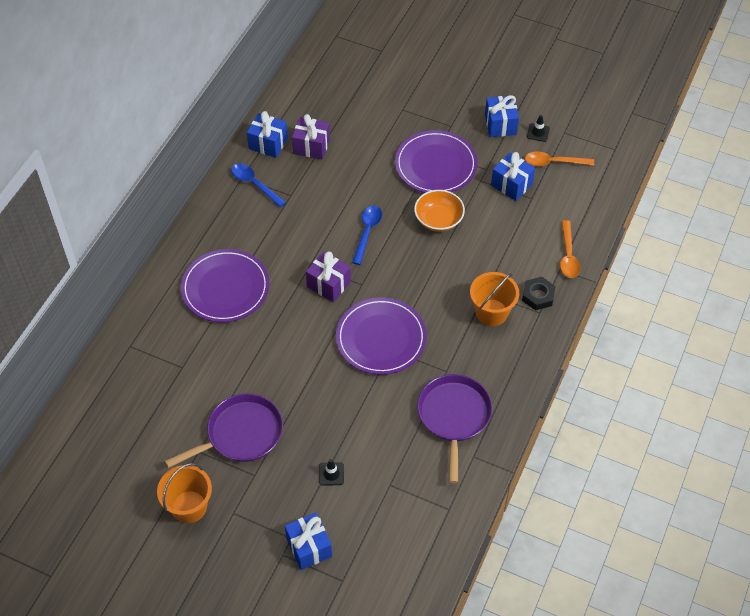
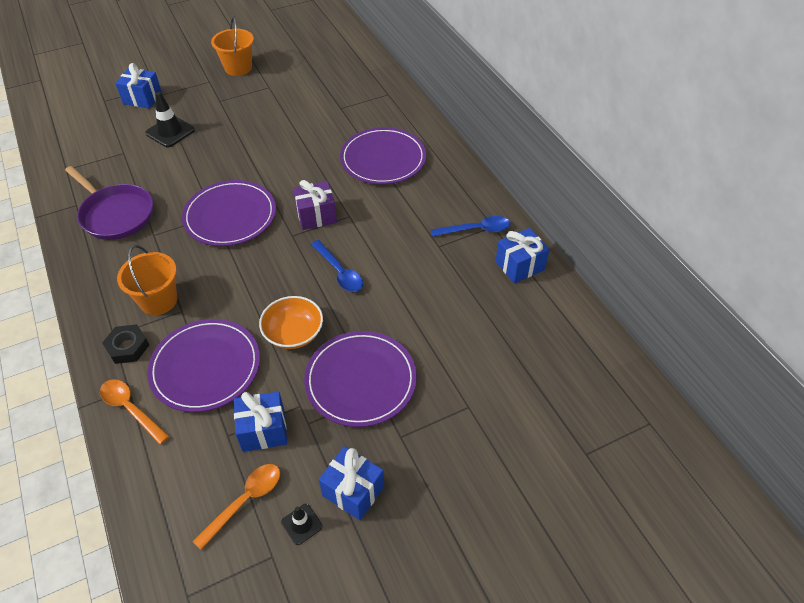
camera: 130 degrees right, 5 degrees down
(241, 434) = (254, 109): purple pan -> none
(311, 146) = (485, 295): purple gift -> none
(331, 474) = (170, 132): black traffic cone -> black traffic cone, size x1.78
(506, 244) = (205, 367): none -> purple plate

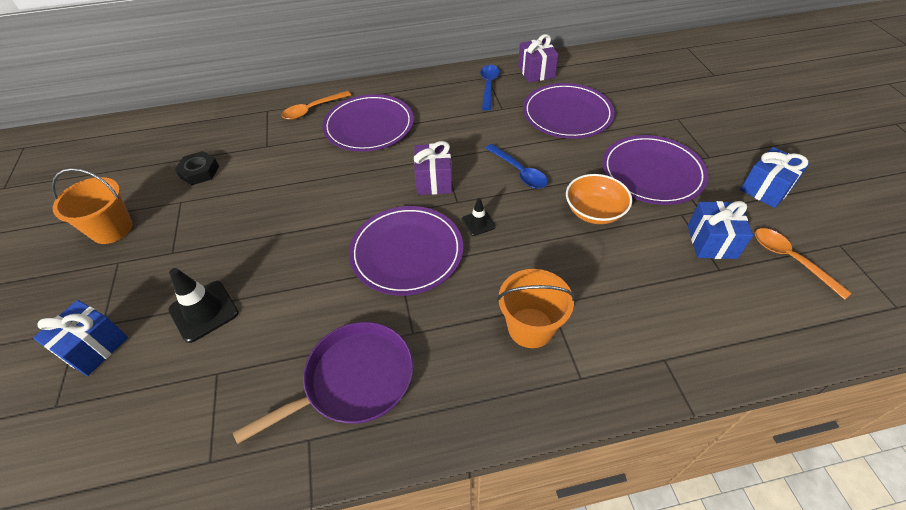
camera: 75 degrees left, 0 degrees up
(127, 347) = (602, 361): black nut -> black nut (199, 172)
(130, 409) = (693, 356): orange spoon -> orange spoon (312, 110)
(205, 367) = (634, 284): purple plate -> purple plate (567, 114)
(302, 524) = (804, 223): black traffic cone -> black traffic cone (478, 223)
(339, 272) = (519, 172): blue spoon -> blue spoon turned 75 degrees clockwise
(520, 266) = (536, 72): blue gift -> purple gift

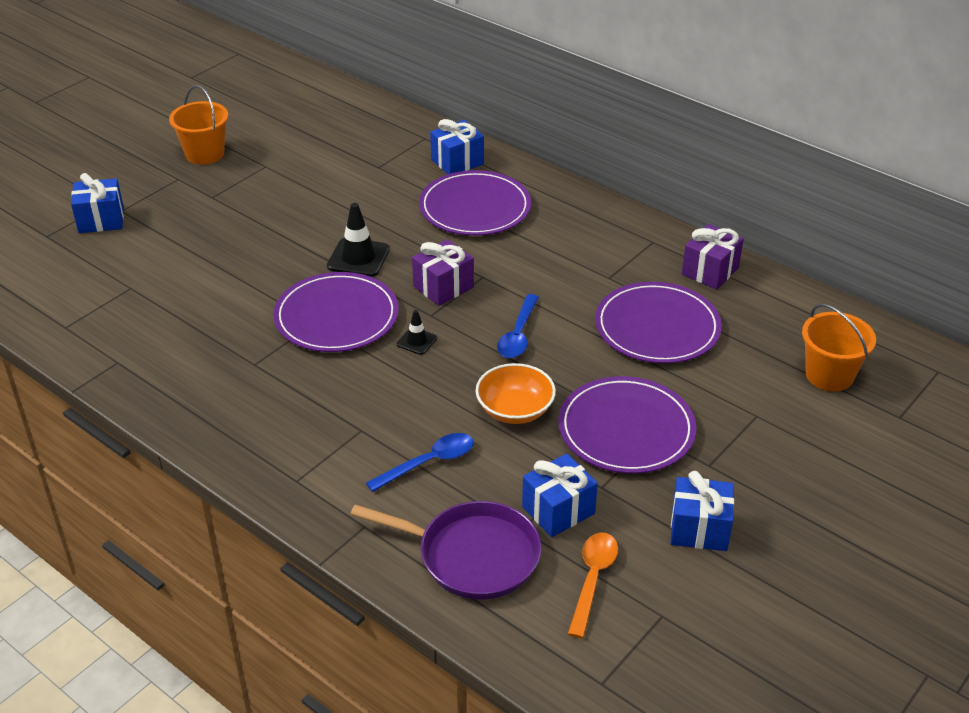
camera: 50 degrees right, 10 degrees down
(199, 172) = (307, 153): black nut -> none
(204, 311) = (175, 248): black traffic cone -> black traffic cone (358, 258)
(312, 110) = (457, 162): orange spoon -> blue gift
(354, 380) = (183, 357): purple pan -> purple pan (473, 556)
(488, 86) = (637, 250): blue spoon -> blue spoon (429, 462)
(530, 327) = (323, 428): orange bucket -> orange bucket (829, 375)

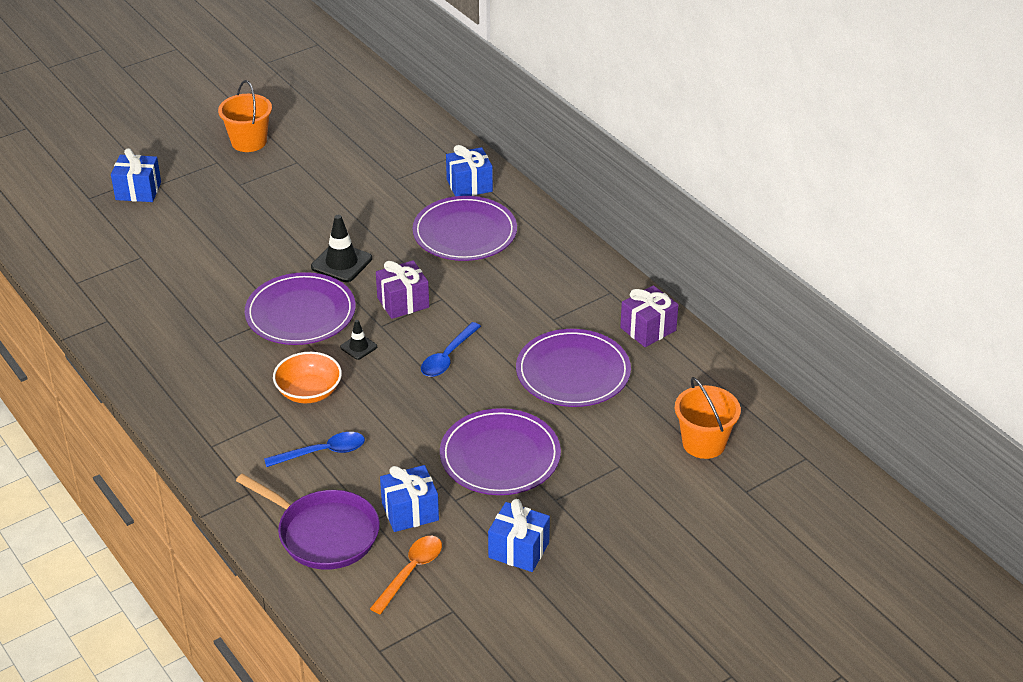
camera: 15 degrees right, 0 degrees up
(515, 410) = (414, 422): orange bowl -> orange bowl (309, 391)

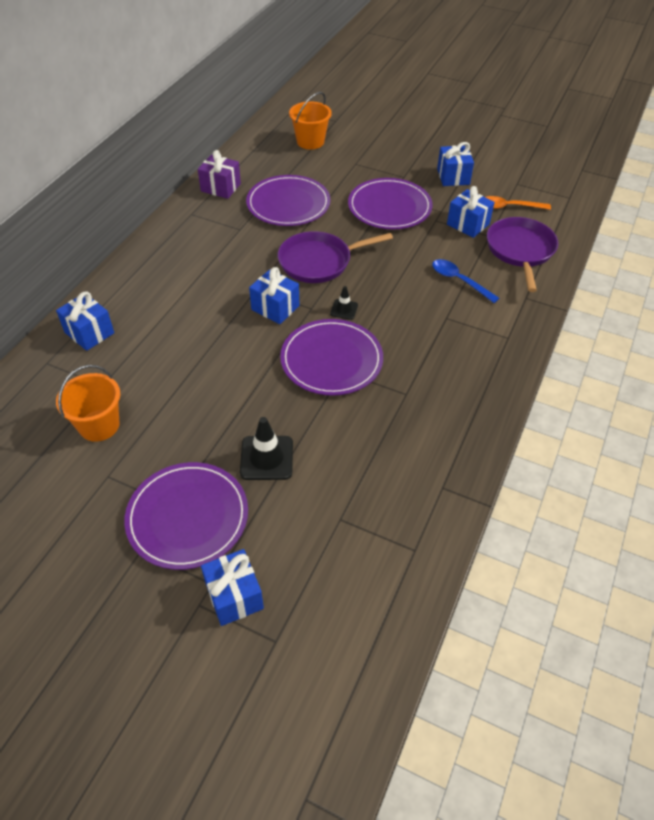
camera: 120 degrees left, 10 degrees up
(249, 142) = (86, 542): orange bucket -> orange bucket (99, 425)
(309, 391) = (411, 314): orange bowl -> none
(341, 263) = (250, 365): black traffic cone -> black traffic cone (266, 458)
(403, 302) = (275, 308): purple gift -> blue gift
(447, 357) = (318, 261): blue spoon -> purple pan
(464, 233) = (162, 309): purple plate -> purple plate (187, 517)

